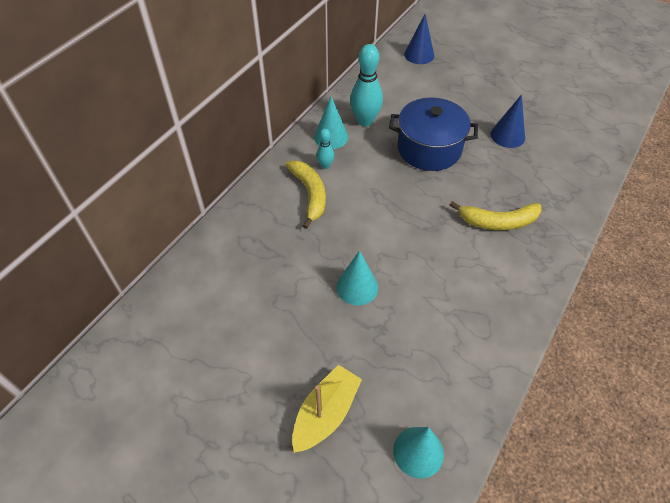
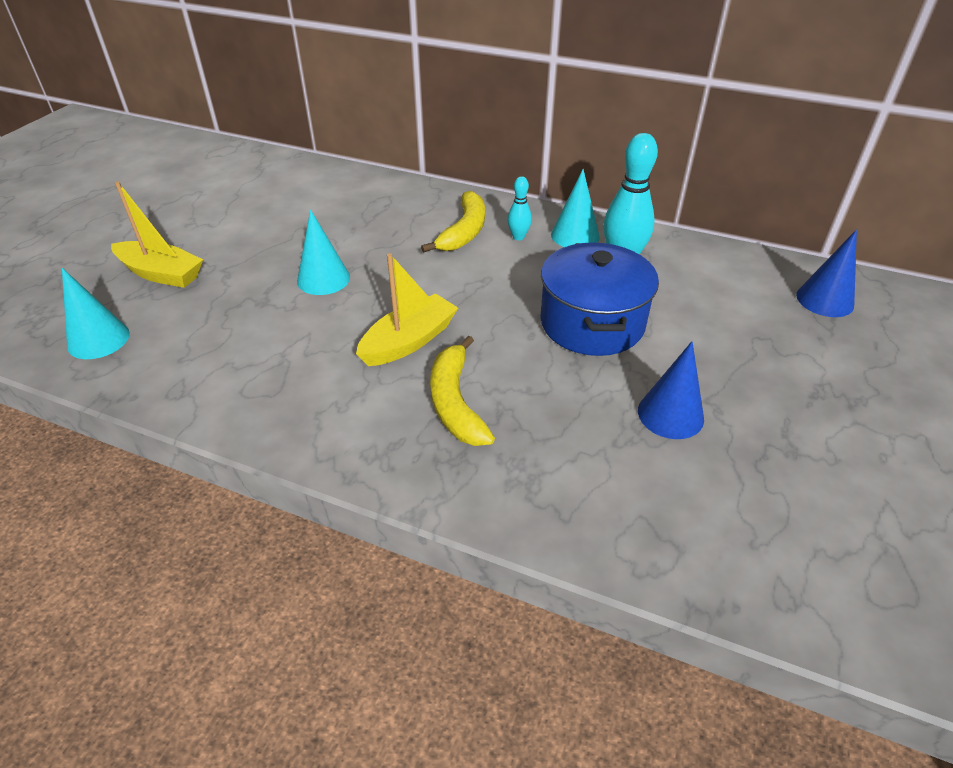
camera: 80 degrees right, 10 degrees down
(310, 194) = (464, 231): yellow banana -> yellow banana turned 45 degrees counterclockwise
(439, 239) = (409, 341): none -> yellow boat

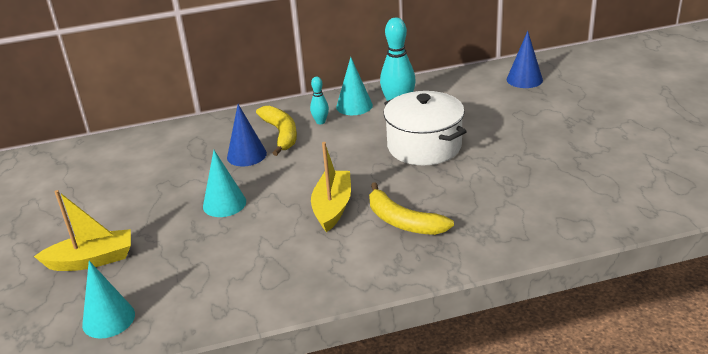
camera: 35 degrees left, 10 degrees down
(592, 323) = (424, 146): blue pot -> white pot
(670, 414) = (517, 168): blue cone -> blue cone (246, 155)

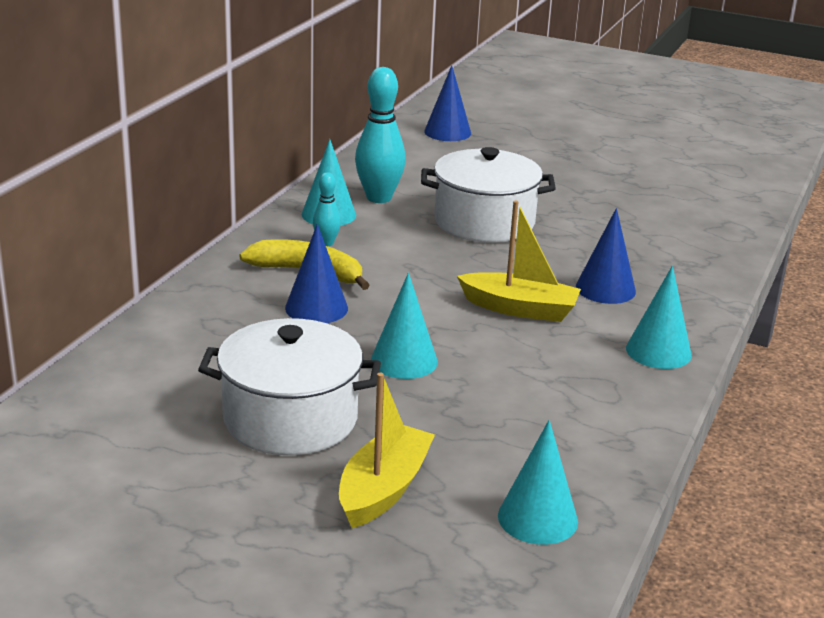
camera: 55 degrees left, 5 degrees down
(130, 204) = (290, 418): none -> white pot
(332, 207) = (520, 309): yellow boat -> yellow boat turned 150 degrees clockwise
(348, 276) = (658, 351): none -> turquoise cone
(403, 221) = (605, 289): yellow banana -> blue cone

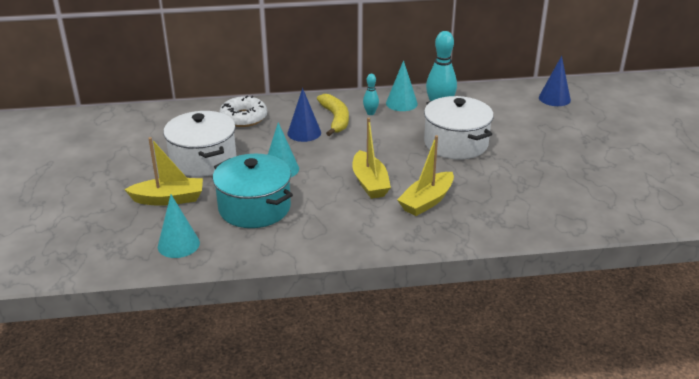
camera: 60 degrees right, 5 degrees up
(196, 340) = (243, 118): none -> white donut
(494, 417) = (254, 208): none -> turquoise pot
(605, 289) = (427, 201): blue cone -> yellow boat
(658, 351) = (374, 237): turquoise cone -> none

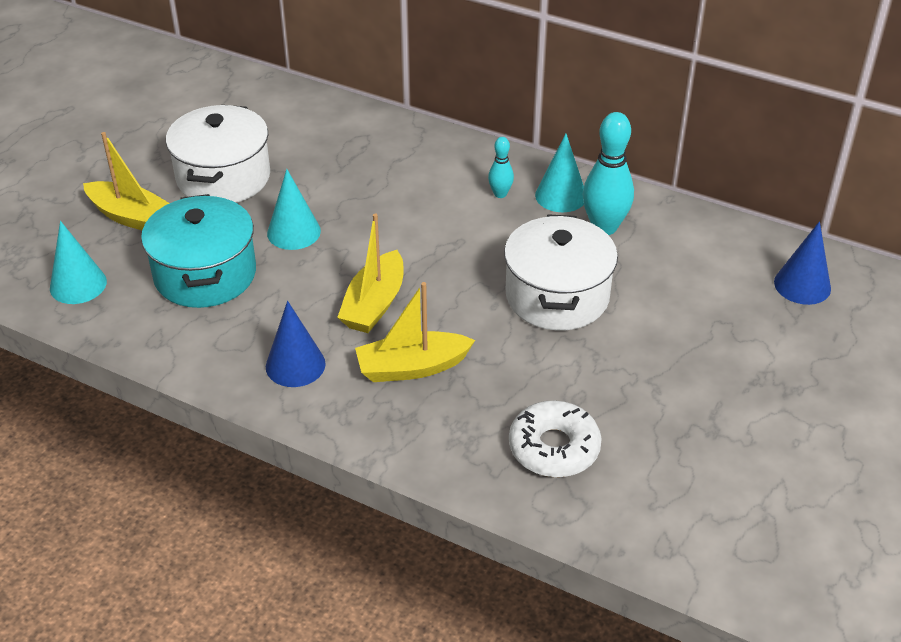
camera: 35 degrees right, 10 degrees up
(243, 118) = (334, 133): white donut -> white donut (554, 448)
(304, 133) = (381, 188): blue cone -> blue cone (295, 365)
(335, 119) = (444, 184): yellow banana -> none

